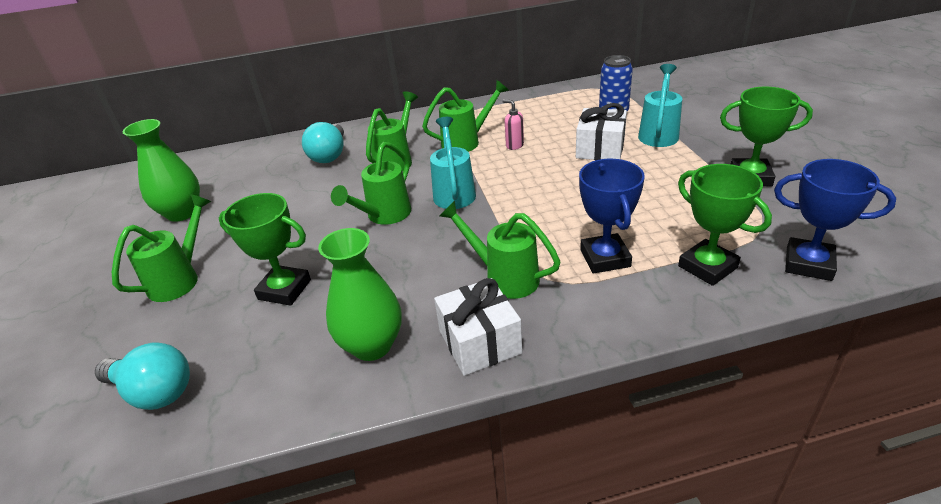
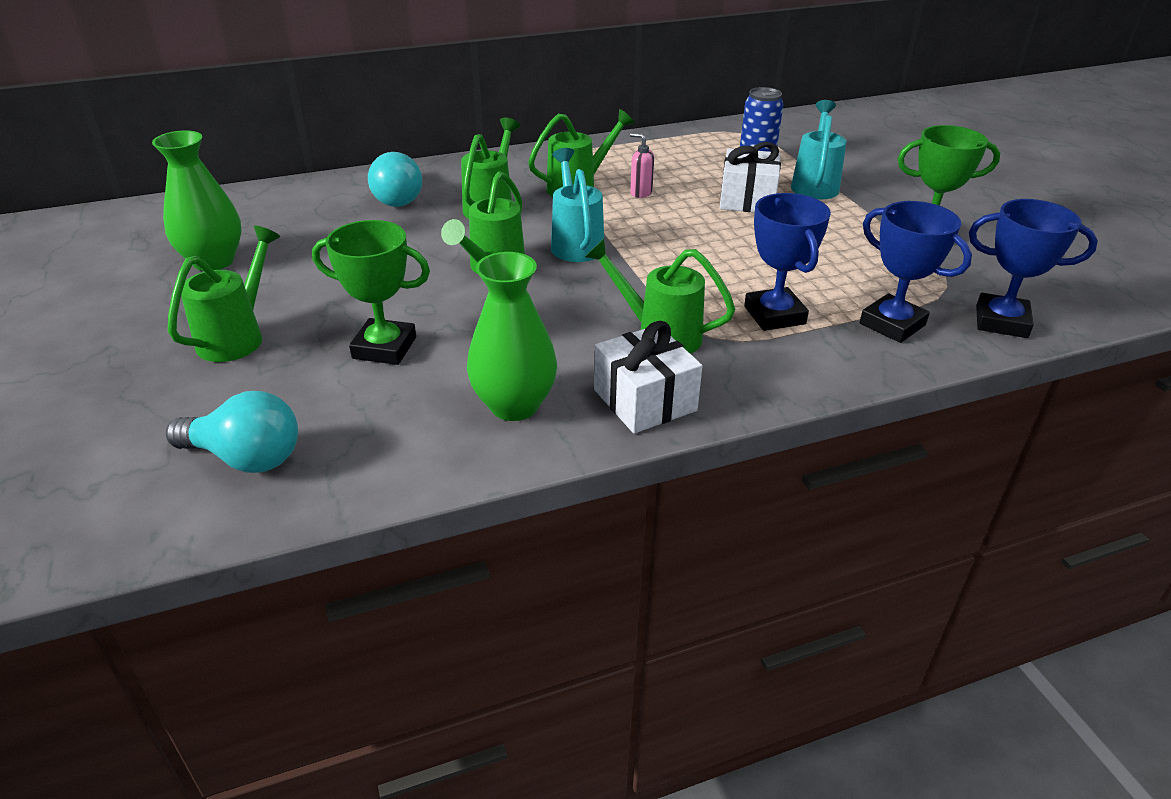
camera: 10 degrees left, 0 degrees up
(707, 267) = (892, 324): green trophy -> blue trophy

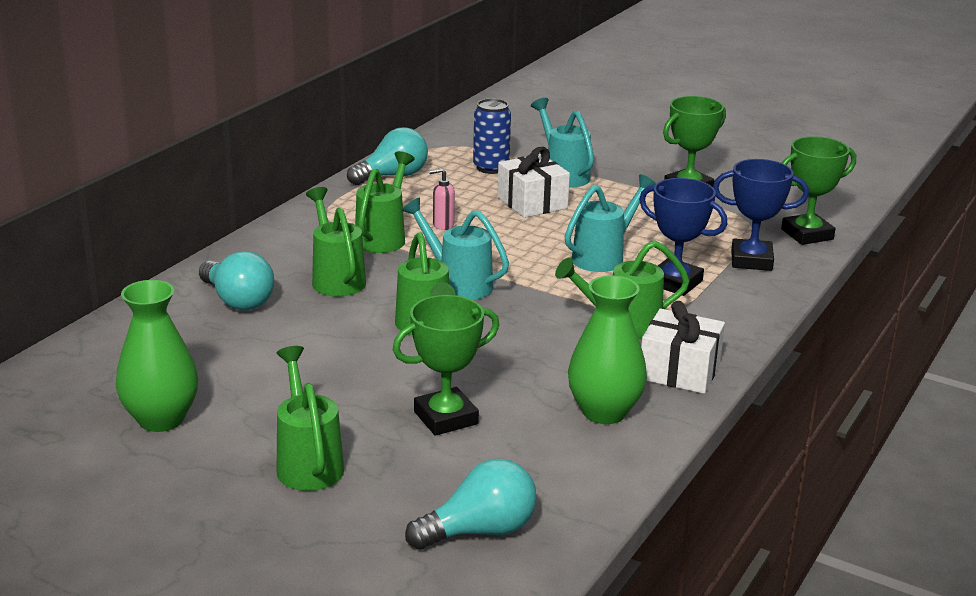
camera: 40 degrees left, 10 degrees down
(662, 144) = (393, 176): none -> turquoise light bulb
(741, 266) = (604, 257): none -> turquoise watering can
(1001, 322) = (807, 234): blue trophy -> green trophy

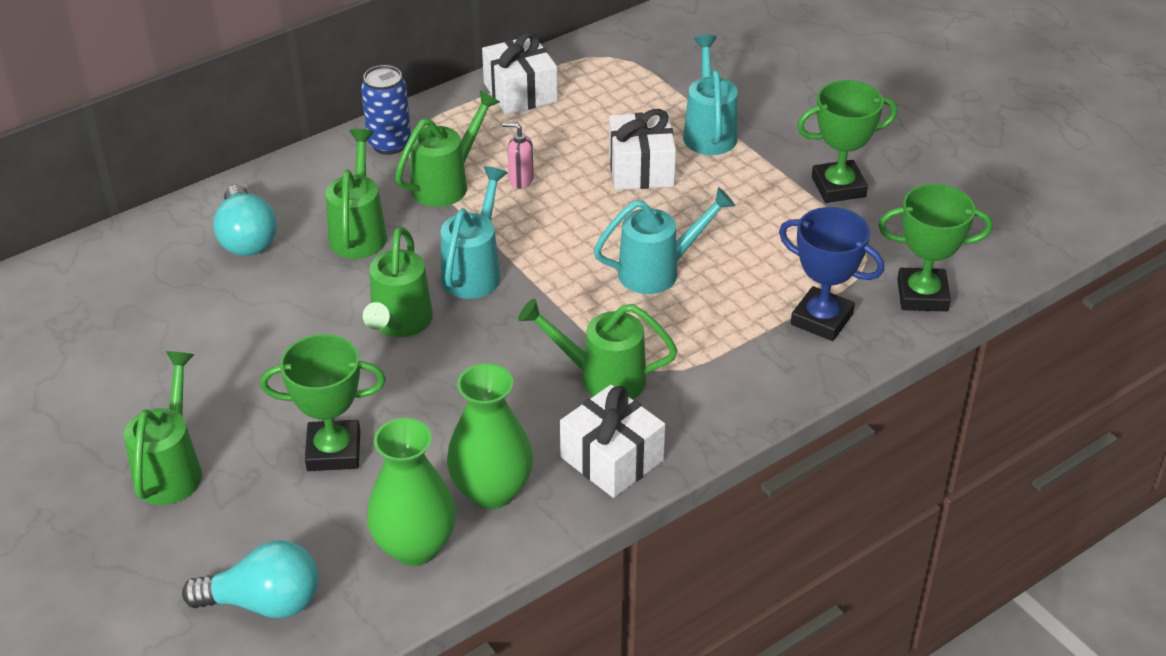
camera: 25 degrees right, 15 degrees up
(161, 419) = (82, 375): green vase -> green vase (415, 546)
(393, 176) = (520, 92): turquoise light bulb -> white gift
(458, 284) = (475, 271): turquoise watering can -> turquoise watering can turned 45 degrees clockwise
(491, 168) = (635, 103): blue can -> blue can (389, 144)
(675, 282) = (707, 330): blue trophy -> none

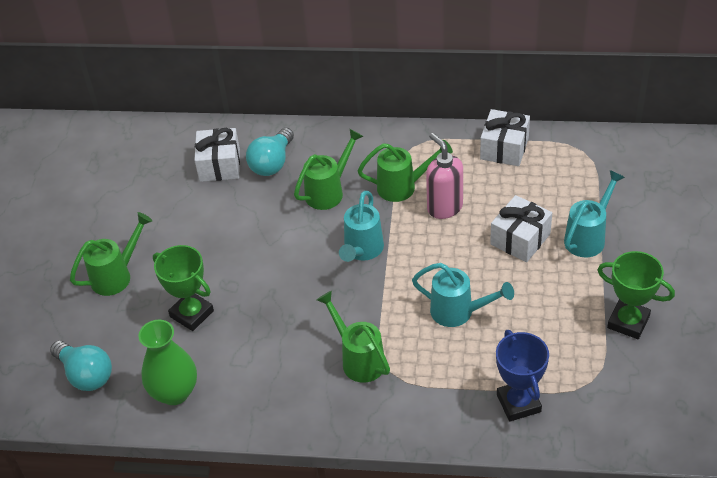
camera: 45 degrees right, 5 degrees up
(389, 144) = (398, 144): blue can -> none
(399, 324) = (292, 260): green watering can -> none
(475, 271) = (362, 251): turquoise watering can -> turquoise watering can turned 135 degrees clockwise
(492, 491) = (238, 387): green vase -> none
(520, 180) = (444, 207): pink soap dispenser -> pink soap dispenser, size x1.83
(612, 459) = (313, 410): white gift -> white gift (219, 165)
(922, 295) = (598, 428): green trophy -> none

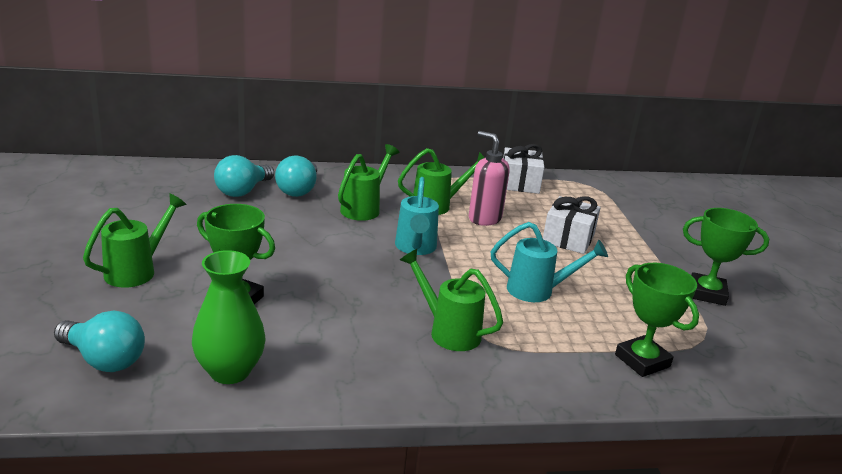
camera: 20 degrees left, 20 degrees down
(219, 165) = (243, 191): white gift -> turquoise light bulb
(518, 403) = (642, 361): blue trophy -> green trophy
(588, 237) = (630, 237): turquoise watering can -> none

